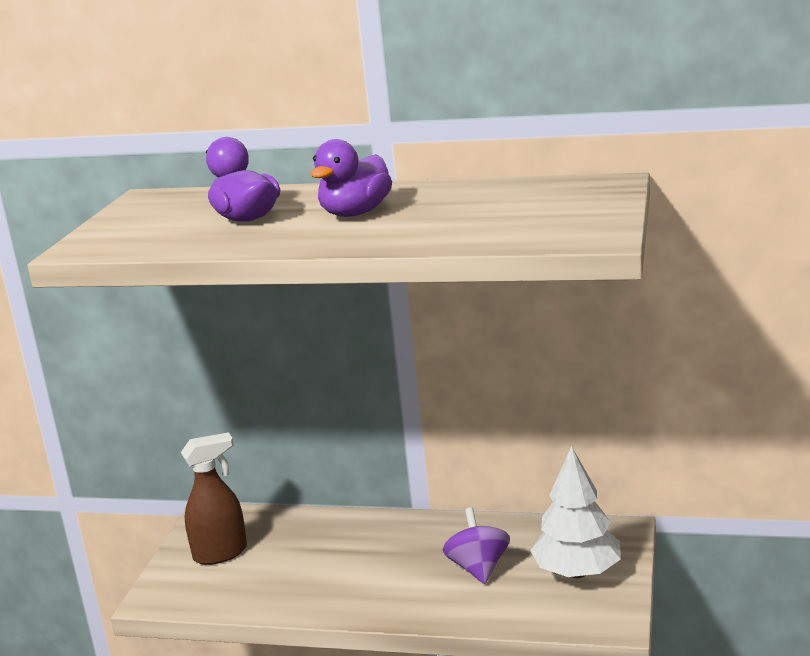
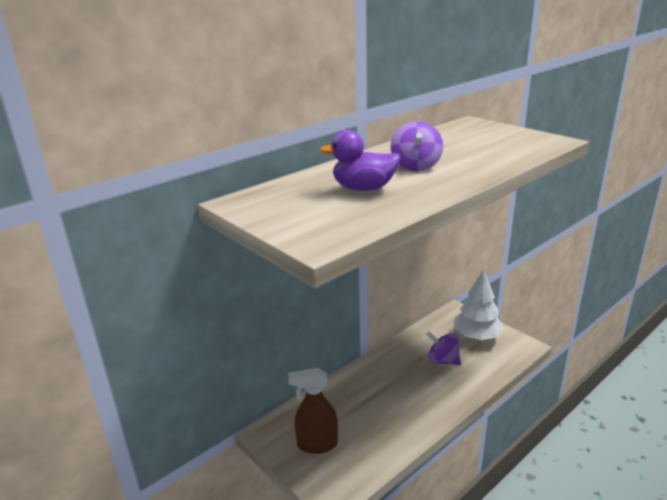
camera: 55 degrees left, 5 degrees up
(221, 553) = (317, 444): brown spray bottle -> brown spray bottle turned 105 degrees counterclockwise
(355, 213) = (416, 166): purple duck -> purple spinning top

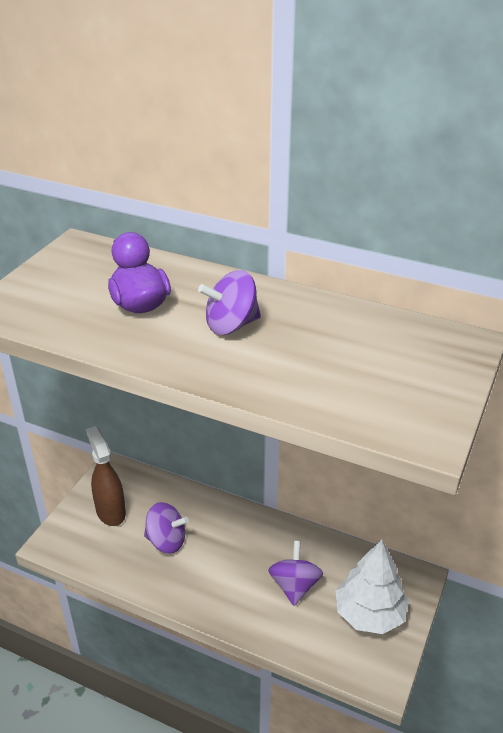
camera: 65 degrees right, 10 degrees up
(369, 416) = (166, 541): none -> purple spinning top

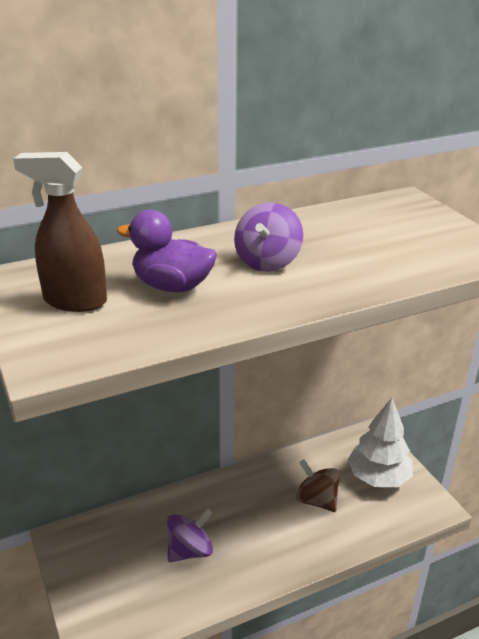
camera: 50 degrees left, 5 degrees down
(110, 512) = (111, 570): brown spray bottle -> brown spray bottle (74, 301)
(294, 586) = (316, 500): purple spinning top -> brown spinning top

